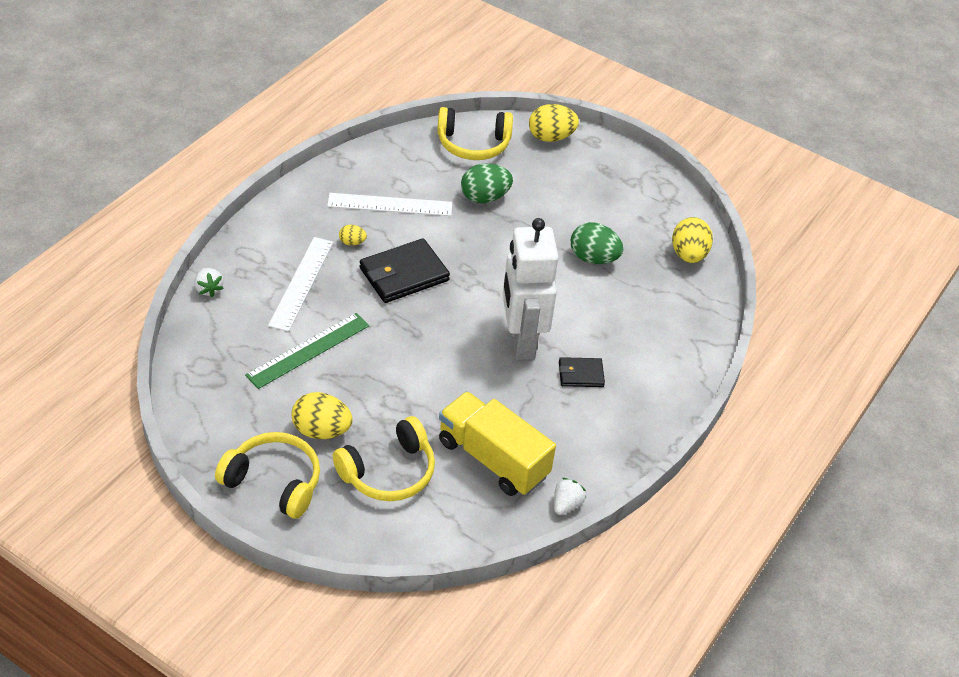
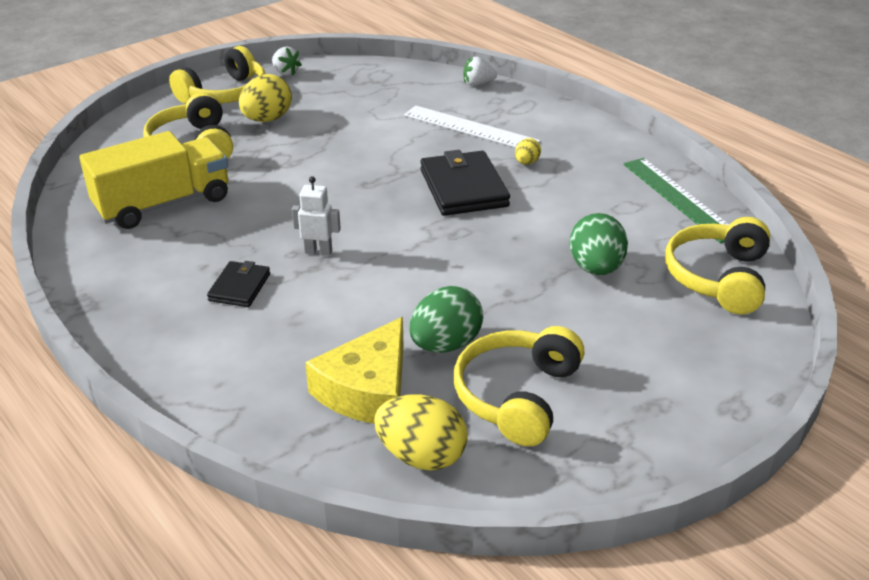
camera: 110 degrees right, 10 degrees down
(308, 350) = (373, 123): green ruler -> green ruler (679, 198)
(390, 204) = (590, 194): white ruler -> none
(521, 341) = (318, 251): white robot -> white robot, size x0.41
(551, 137) = (741, 359): yellow egg -> none
(566, 505) = (68, 239): white strawberry -> white strawberry (285, 72)
(624, 223) = (517, 396): none -> yellow headphones
(650, 286) = (367, 390): none -> yellow cheese

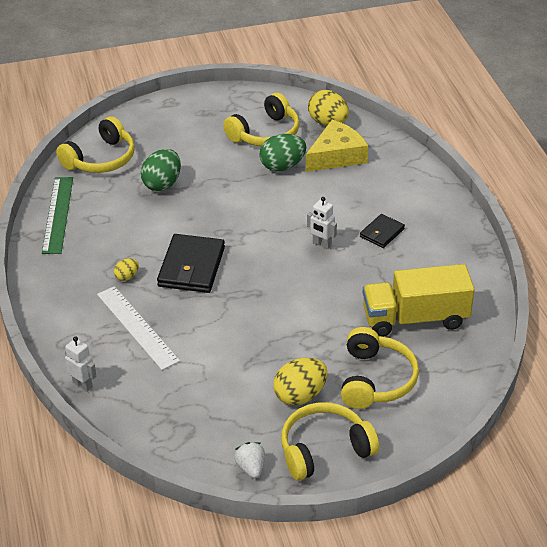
camera: 155 degrees left, 5 degrees up
(478, 84) = (83, 384): white strawberry -> white robot

